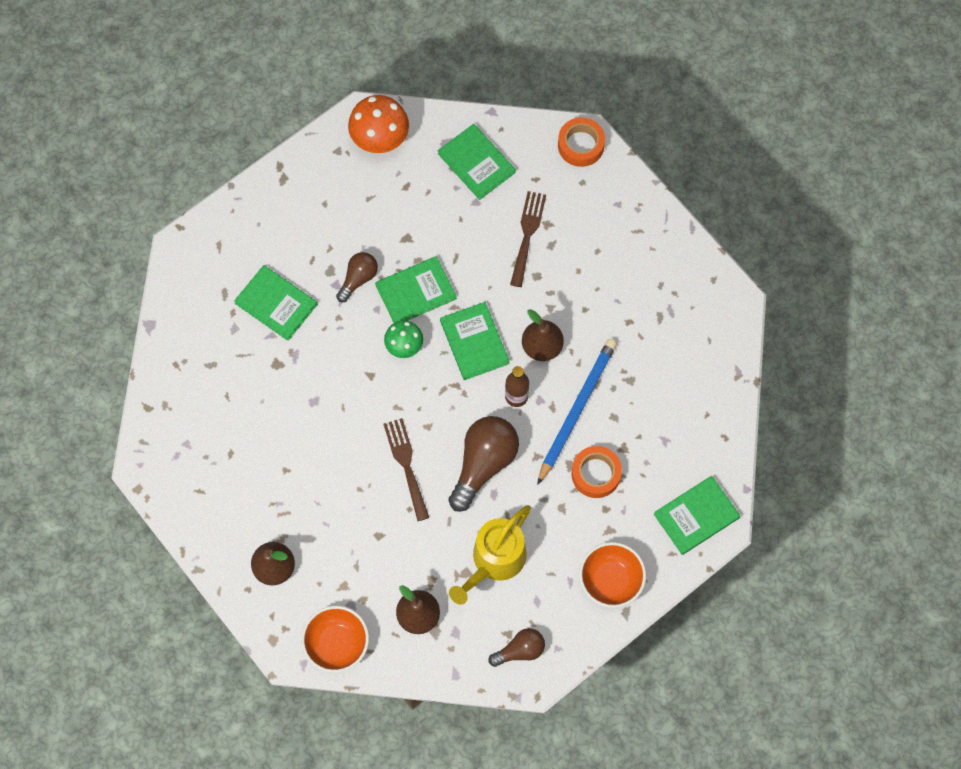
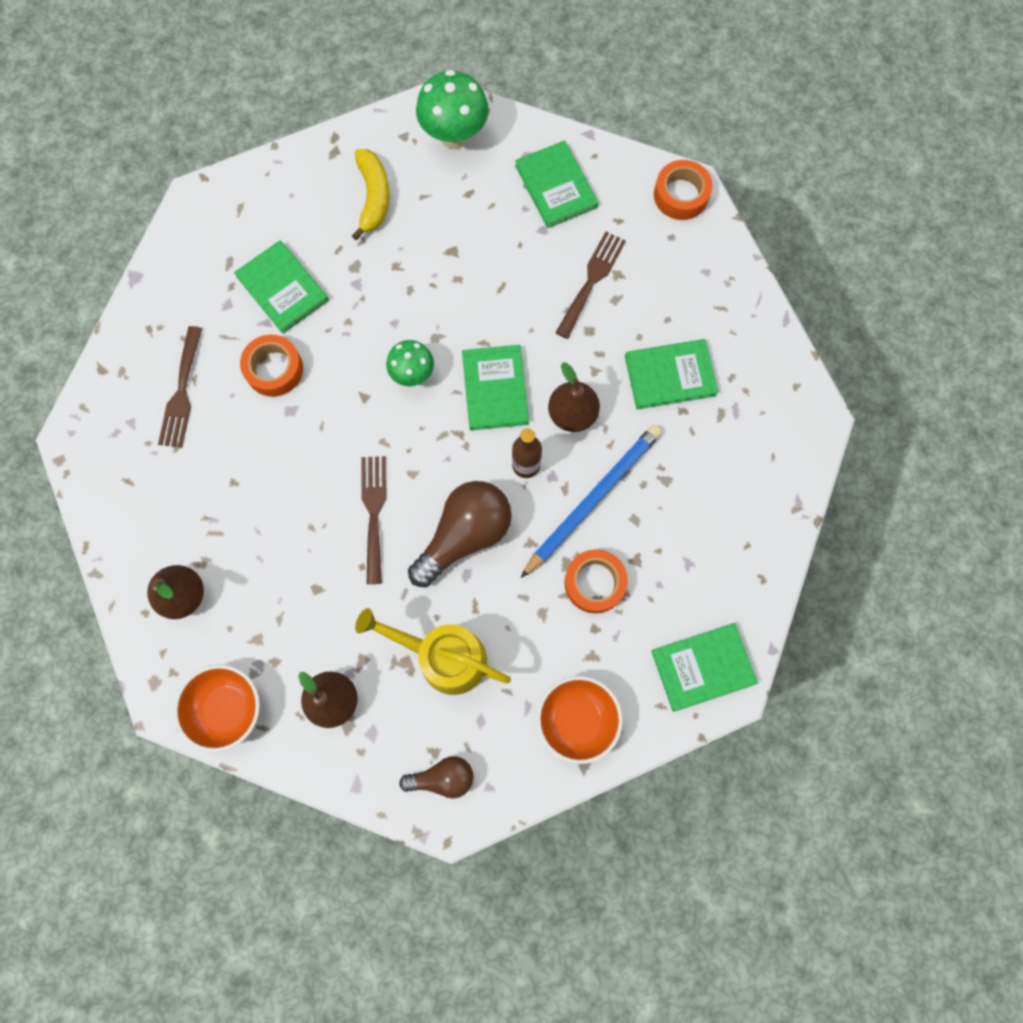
camera: 15 degrees right, 5 degrees up
(220, 409) = (182, 393): none -> brown fork
(290, 371) = (274, 369): none -> orange tape
(328, 209) = (373, 197): none -> yellow banana
(358, 279) = (384, 283): brown light bulb -> none
(380, 141) = (454, 136): orange mushroom -> green mushroom
(415, 292) = (444, 314): green book -> green book (670, 375)
(494, 561) = (444, 657): yellow watering can -> yellow watering can turned 60 degrees clockwise

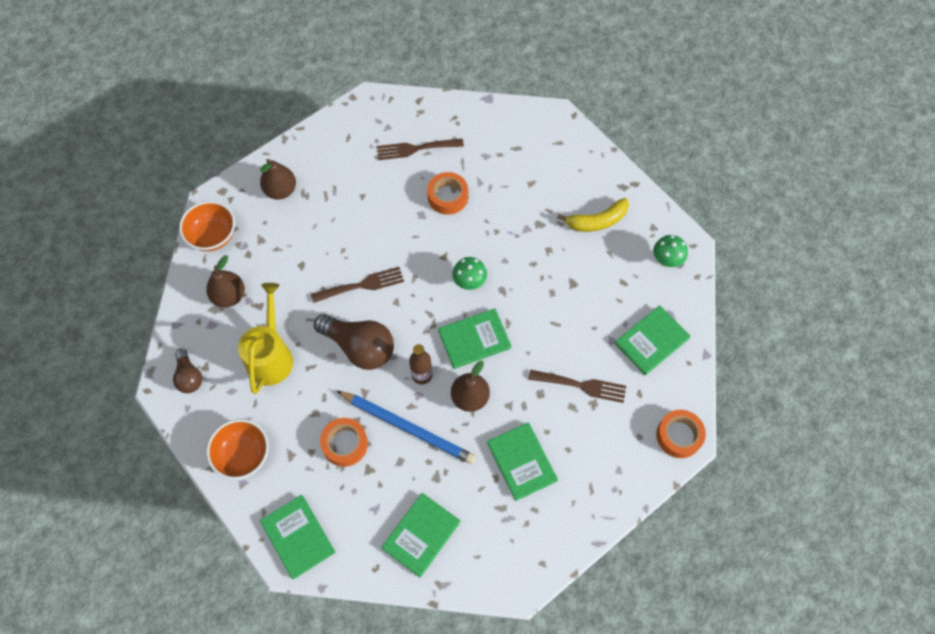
camera: 75 degrees right, 10 degrees down
(282, 288) = (508, 185): green book -> green book (421, 535)
(454, 136) = (666, 261): green mushroom -> green mushroom, size x0.62

